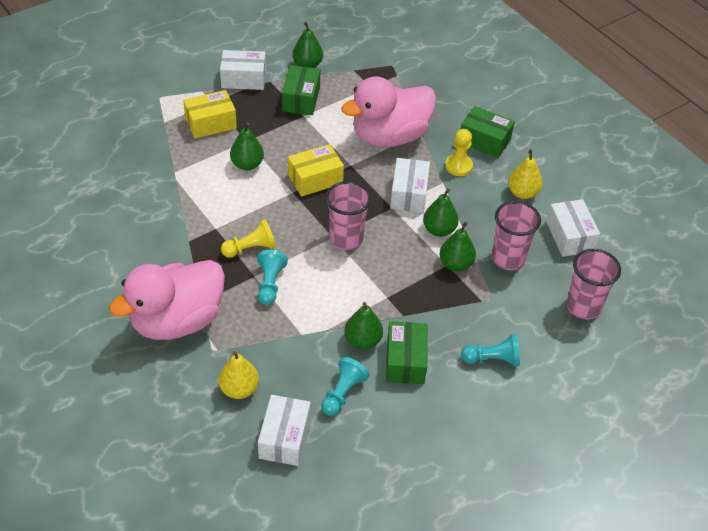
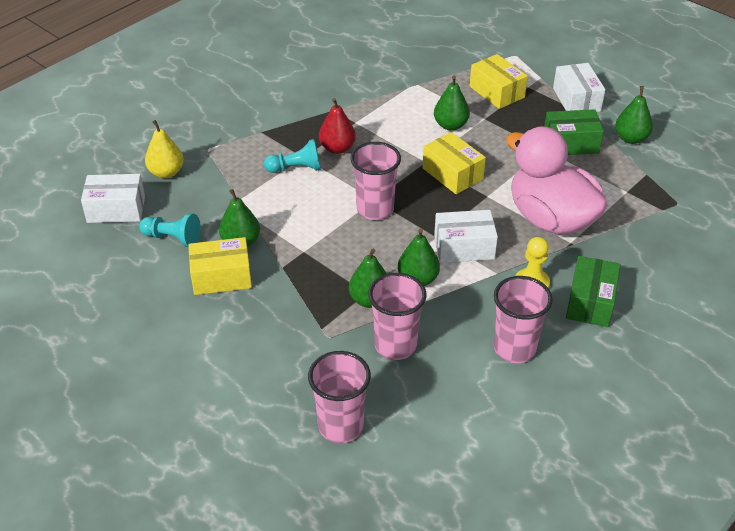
camera: 80 degrees right, 5 degrees down
(177, 321) = (235, 122): pink duck -> none
(251, 248) = (337, 148): yellow pawn -> red pear
(405, 361) = (221, 277): green box -> yellow box
(492, 359) = (239, 347): turquoise pawn -> none
(522, 193) = (514, 348): yellow pear -> pink cup
(570, 236) = (457, 403): white box -> none

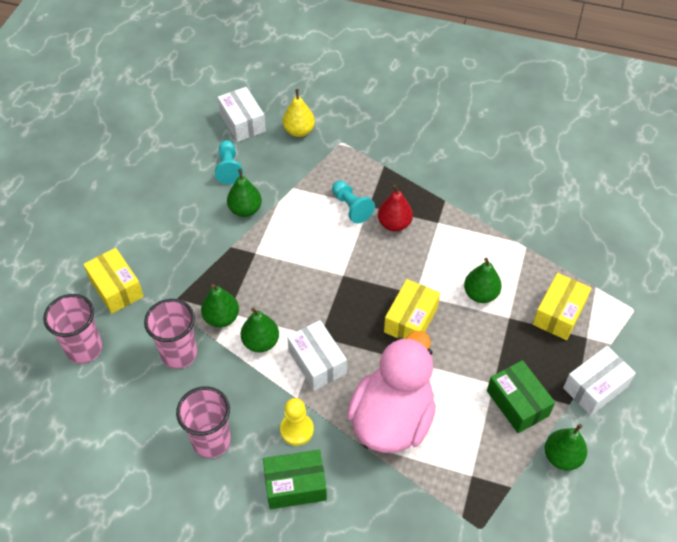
camera: 65 degrees right, 10 degrees up
(221, 277) = (202, 215): yellow box -> yellow box (116, 288)
(375, 209) = (330, 280): pink cup -> none

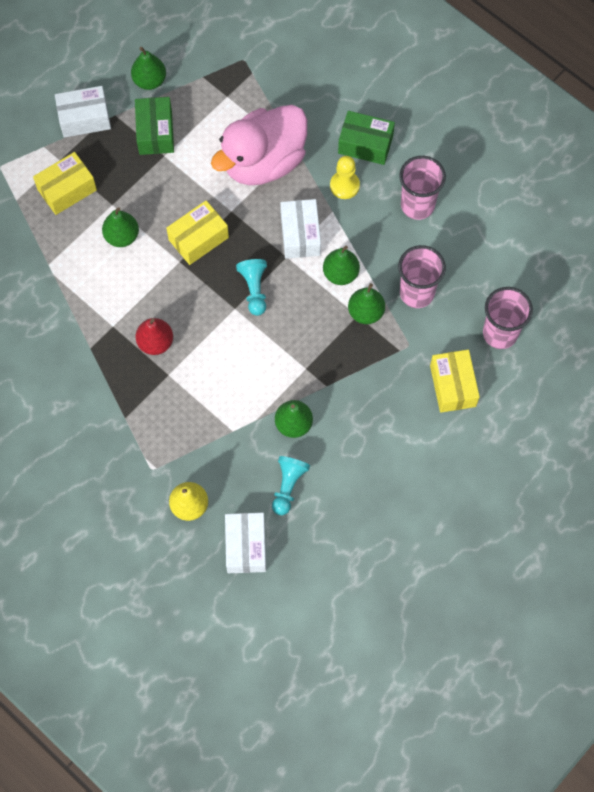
camera: 155 degrees left, 15 degrees up
(351, 207) = (186, 380): turquoise pawn -> turquoise pawn (254, 289)

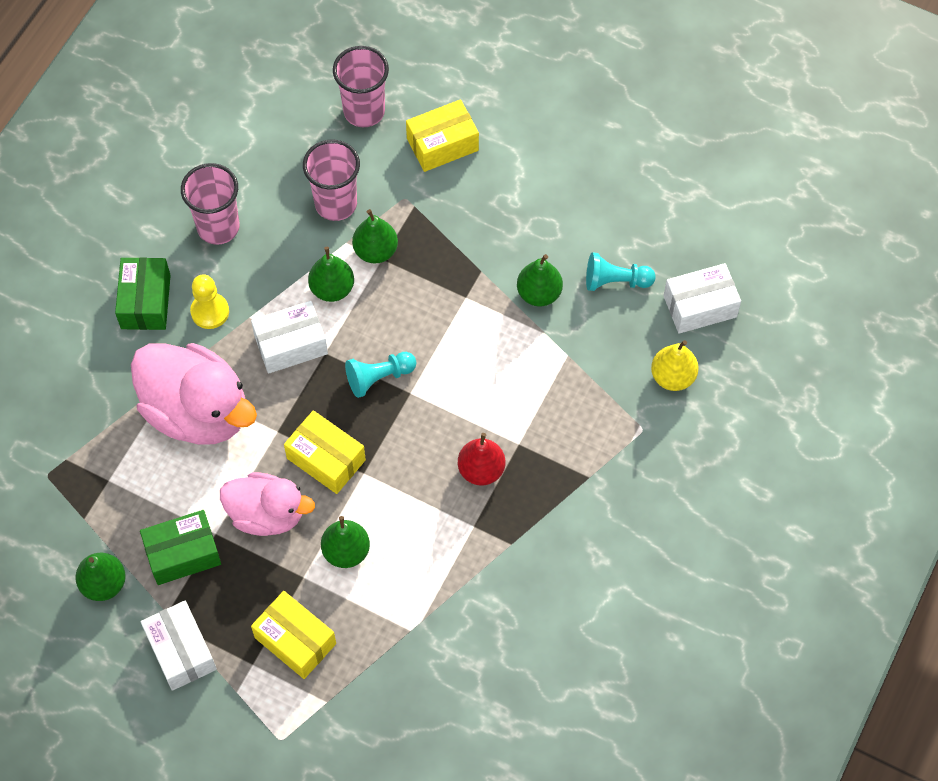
camera: 105 degrees left, 5 degrees down
(168, 191) = (267, 514): none -> pink duck

